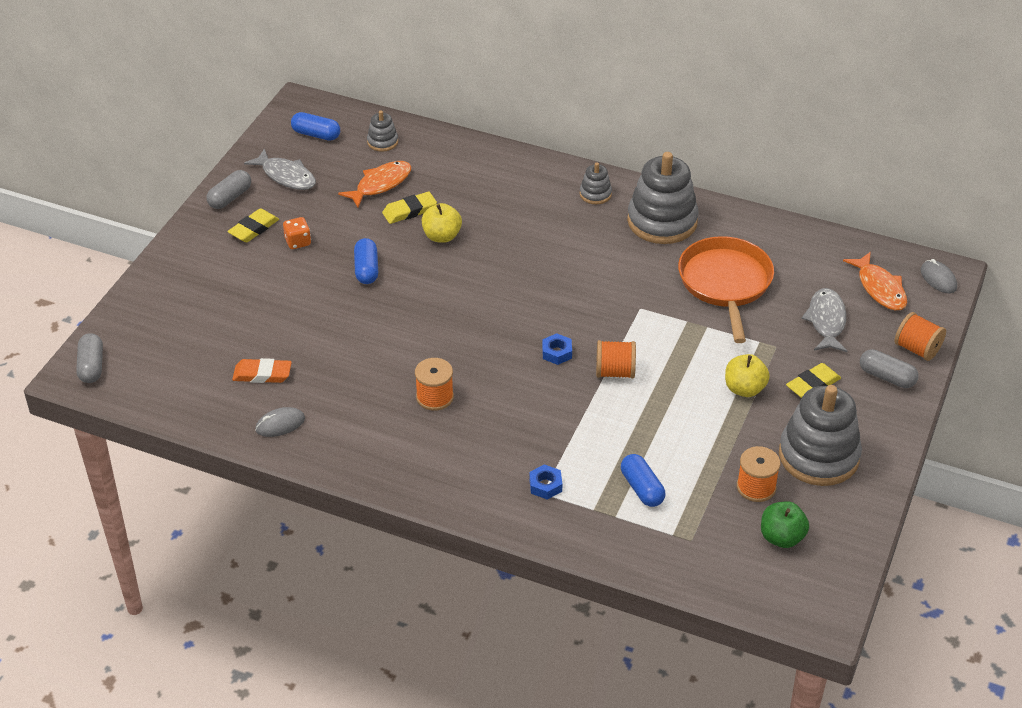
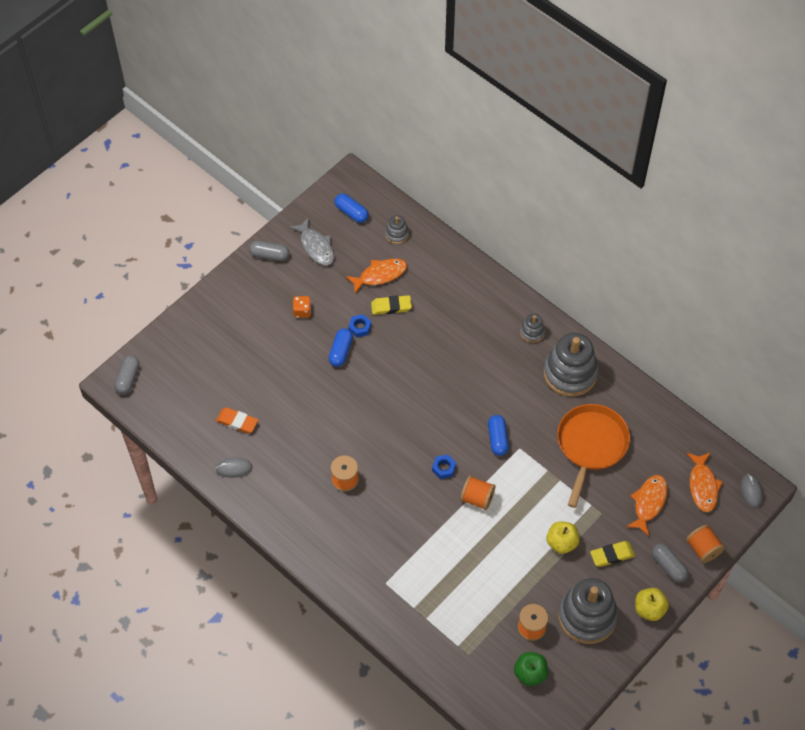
camera: 20 degrees right, 15 degrees up
(230, 197) = (269, 255): grey capsule -> grey capsule turned 45 degrees clockwise
(254, 229) = (276, 289): yellow eraser -> none
(442, 236) = (405, 337): yellow apple -> yellow apple (649, 609)
(545, 485) = (390, 577): blue nut -> blue nut (360, 327)
(642, 488) = (453, 602): blue capsule -> blue capsule (497, 439)
(826, 321) = (648, 503): grey fish -> orange fish

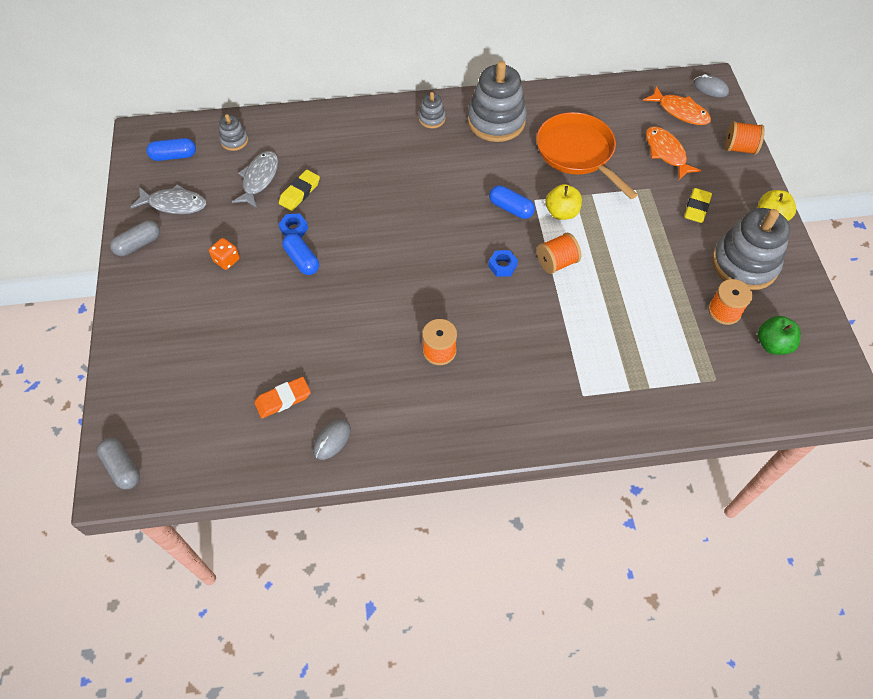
camera: 50 degrees left, 0 degrees up
(380, 275) = (259, 179): orange fish -> grey fish
(561, 543) = (655, 233): yellow apple -> yellow apple (561, 212)
(668, 566) = (738, 179): grey capsule -> none

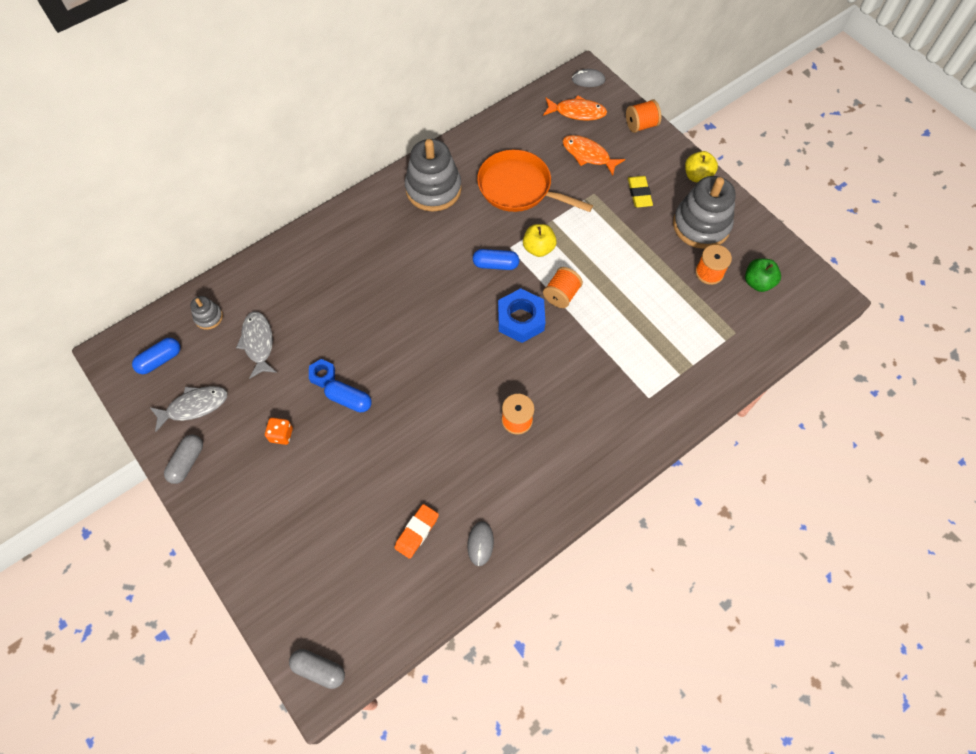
camera: 30 degrees left, 5 degrees up
(300, 193) = (304, 338): yellow eraser -> none
(432, 119) = (376, 212): grey stacking toy -> none
(502, 266) = (521, 319): blue nut -> blue nut, size x1.94

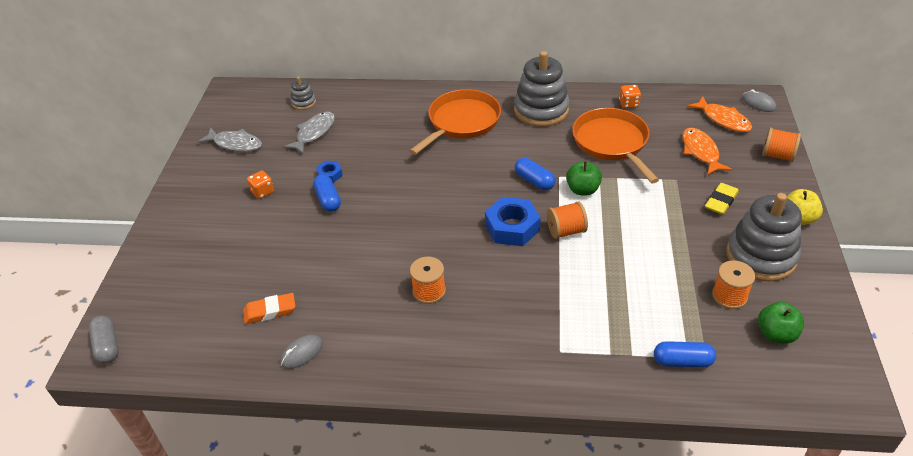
camera: 45 degrees right, 20 degrees down
(160, 360) = (249, 109): blue capsule -> blue capsule (682, 361)
(187, 462) = (193, 171): grey capsule -> none
(379, 244) = (462, 122): none -> orange pan
(495, 139) = (628, 104): none -> orange dice
(538, 248) = (582, 190): yellow apple -> green apple

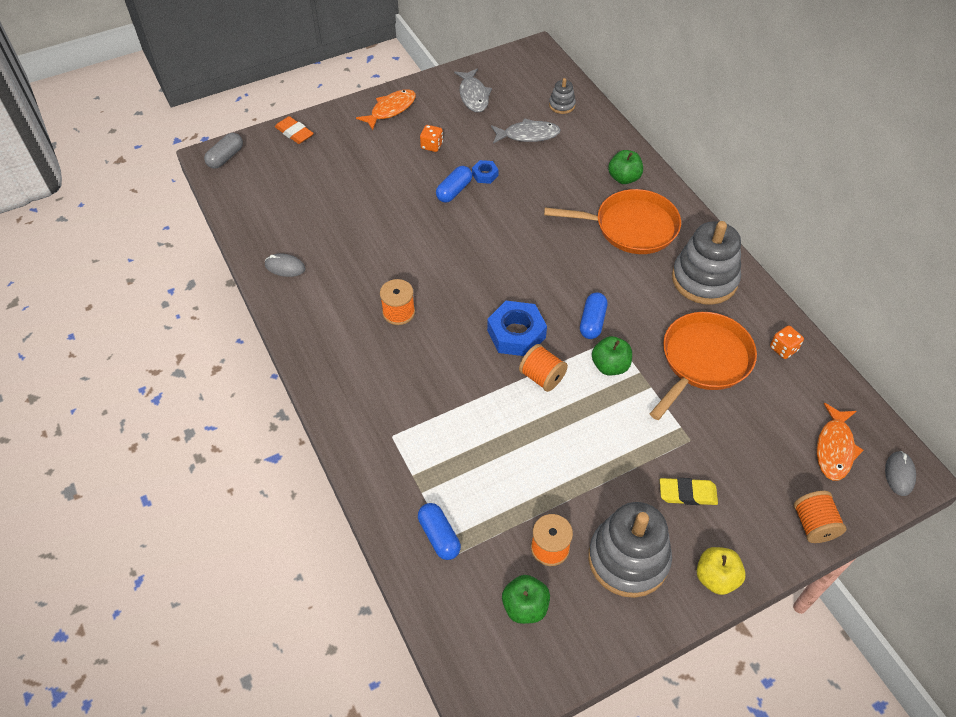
camera: 55 degrees right, 10 degrees up
(270, 311) = (312, 225): orange eraser -> orange eraser (294, 133)
(411, 105) = (624, 178): none -> green apple
(700, 152) = (756, 446): orange fish -> orange fish (390, 110)

